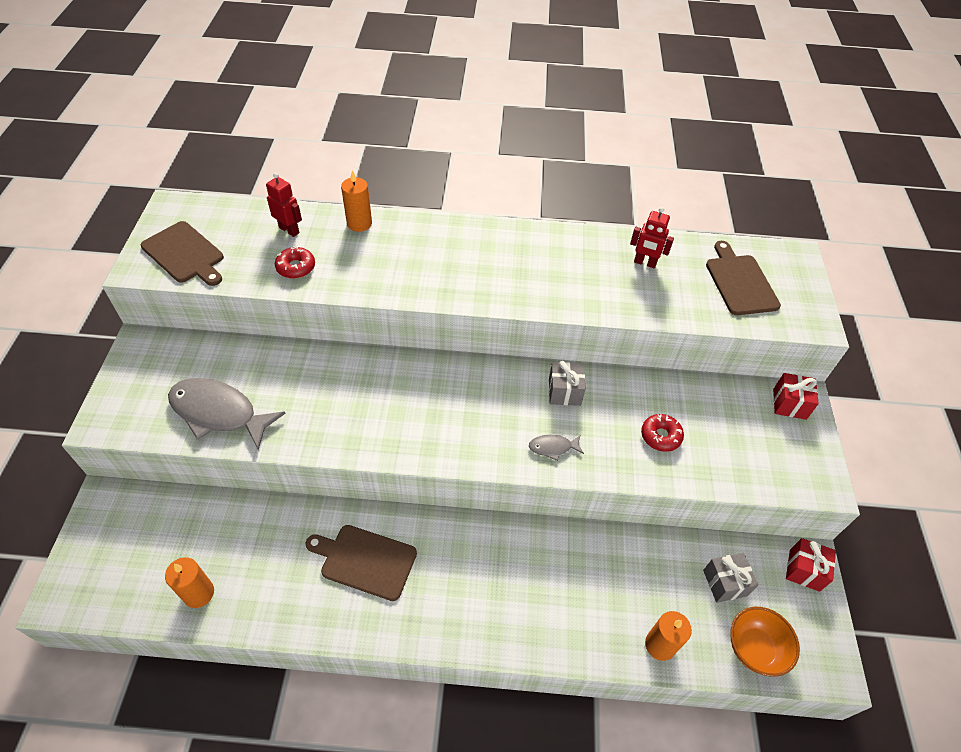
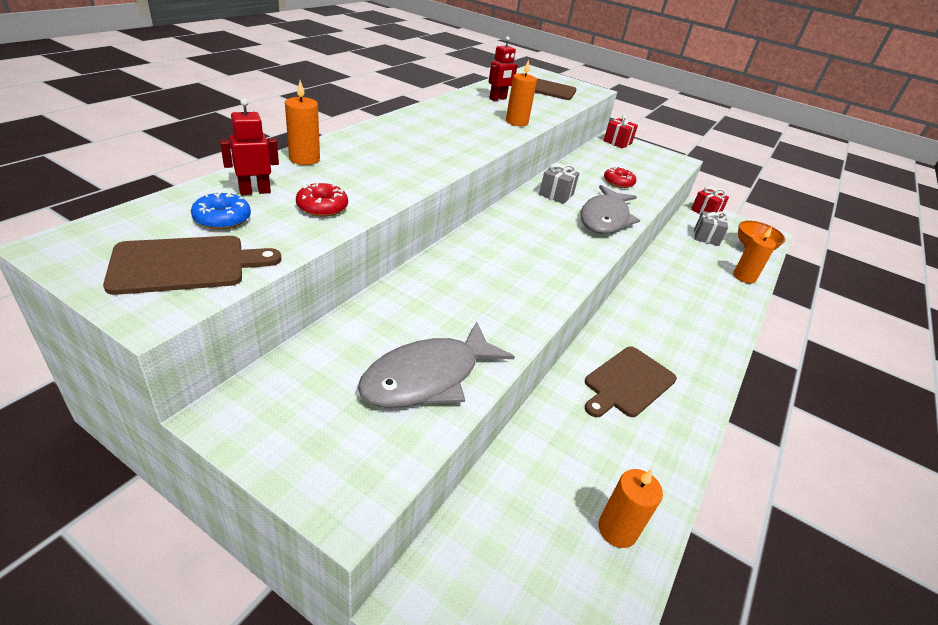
camera: 65 degrees left, 15 degrees down
(243, 238) = (222, 219): none -> blue donut
(553, 447) = (605, 218): grey fish -> grey fish, size x2.22
(595, 299) = (516, 122): none -> orange candle

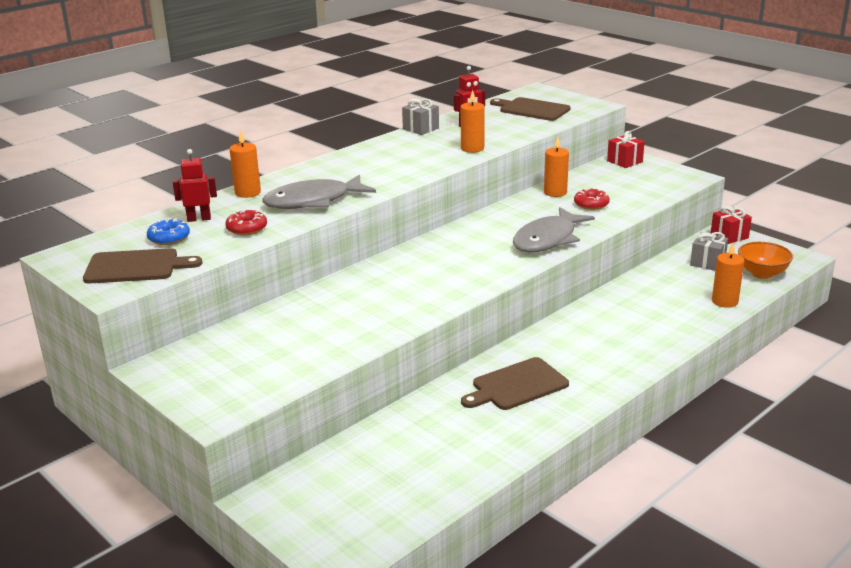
camera: 20 degrees right, 10 degrees down
(428, 377) = (303, 354): grey fish -> grey fish (313, 201)
(556, 194) = (508, 218): grey gift -> grey gift (420, 129)
(617, 530) = (440, 477): orange candle -> orange candle (555, 192)

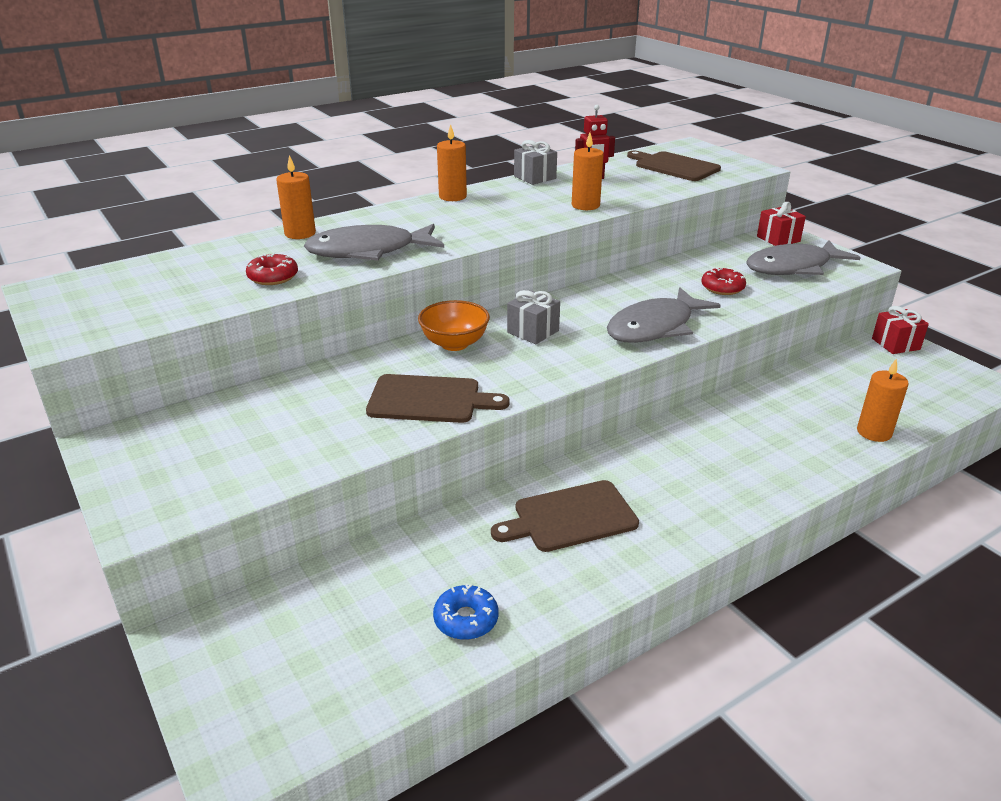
camera: 10 degrees right, 5 degrees up
(136, 267) = (117, 311): brown cutting board -> brown cutting board (429, 399)
(169, 238) = (178, 279): blue donut -> blue donut (466, 619)
(199, 219) = (226, 259): red robot -> none
(555, 192) = (682, 268): orange candle -> orange candle (452, 197)
(642, 183) = (793, 267): none -> grey fish
(707, 262) = (861, 376): grey gift -> grey gift (533, 331)
(762, 273) = (931, 399): orange bowl -> orange bowl (454, 343)

